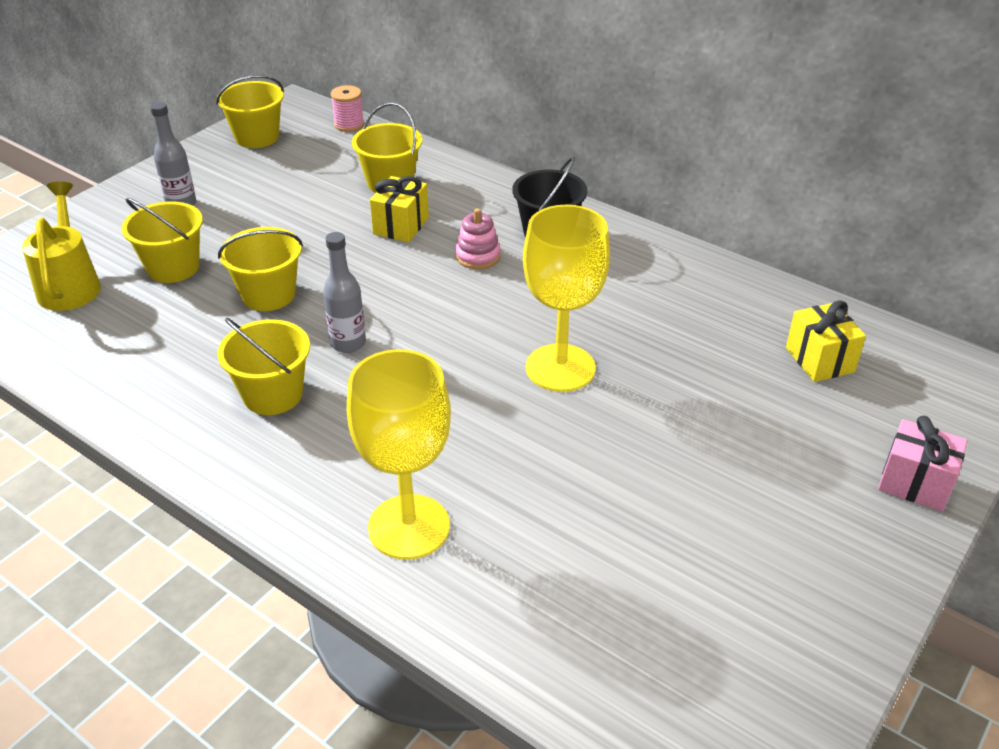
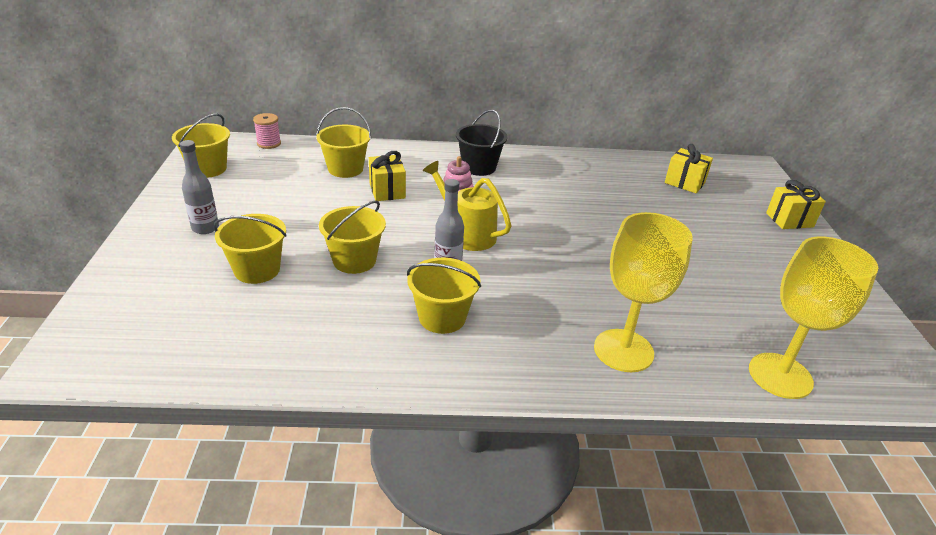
camera: 40 degrees left, 5 degrees down
(70, 284) = (182, 313): yellow watering can -> yellow watering can (467, 233)
(560, 368) = (581, 233): yellow goblet -> yellow goblet (780, 376)
(914, 483) = (789, 220): pink gift -> yellow gift

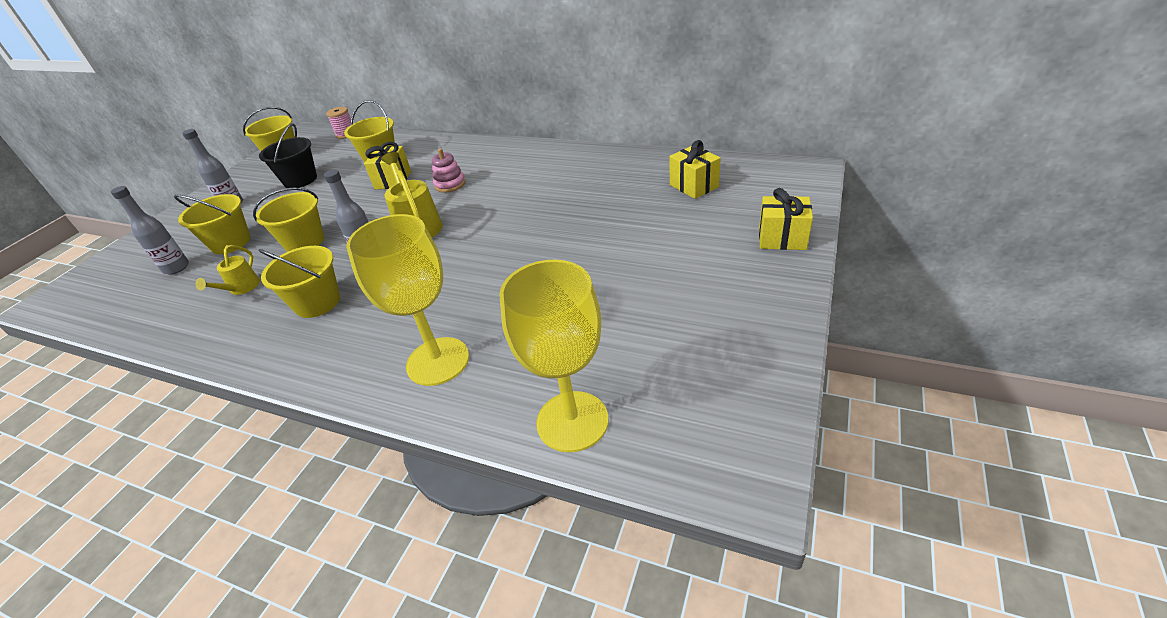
camera: 30 degrees right, 5 degrees up
(213, 304) = (176, 268): none -> grey bottle
(332, 315) = (241, 288): none -> yellow watering can
(479, 167) = (494, 160): black bucket -> black bucket (300, 180)

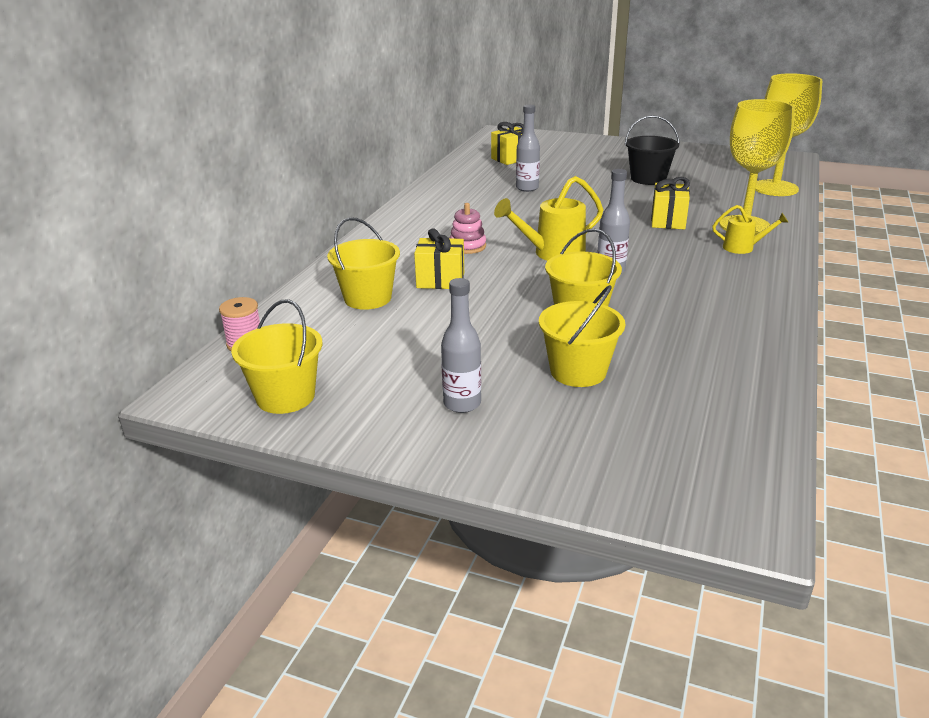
camera: 95 degrees left, 10 degrees down
(176, 268) = (641, 403): grey bottle -> grey bottle (527, 188)
(241, 288) = (677, 334): yellow watering can -> yellow watering can (743, 248)
(300, 180) = (403, 354): black bucket -> black bucket (648, 179)
(317, 302) = (690, 284): yellow bucket -> none
(782, 238) = (588, 142): yellow gift -> yellow gift (668, 221)

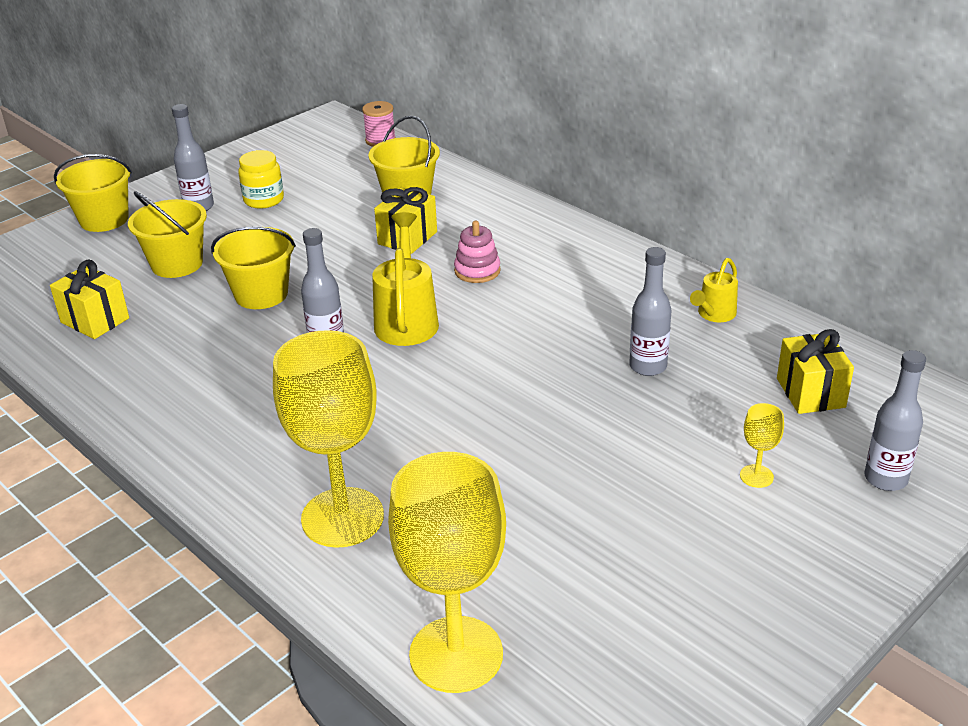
camera: 115 degrees right, 5 degrees up
(285, 397) = (287, 148): yellow bucket -> yellow bucket (104, 219)
(419, 368) = (264, 200): none -> yellow jar
(559, 144) = (885, 479): none -> grey bottle
(587, 160) = (756, 476): none -> yellow goblet
(648, 179) = (612, 509): black bucket -> none
(668, 221) = (421, 449): yellow gift -> yellow gift (95, 320)
(743, 248) = (280, 476): yellow watering can -> yellow watering can (714, 315)

